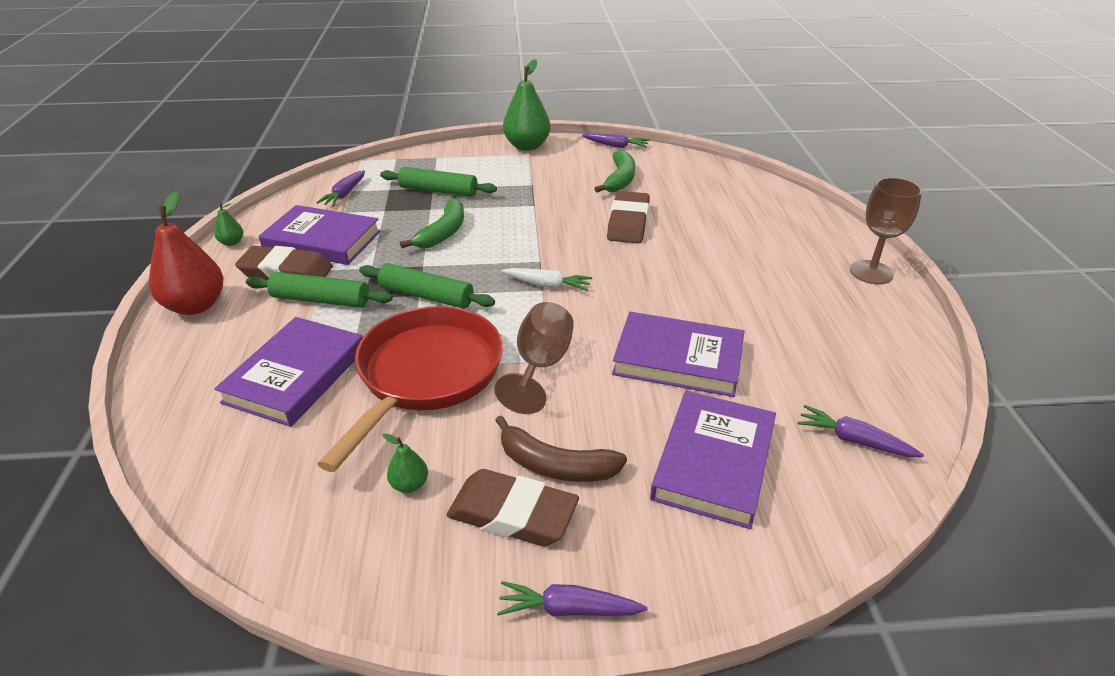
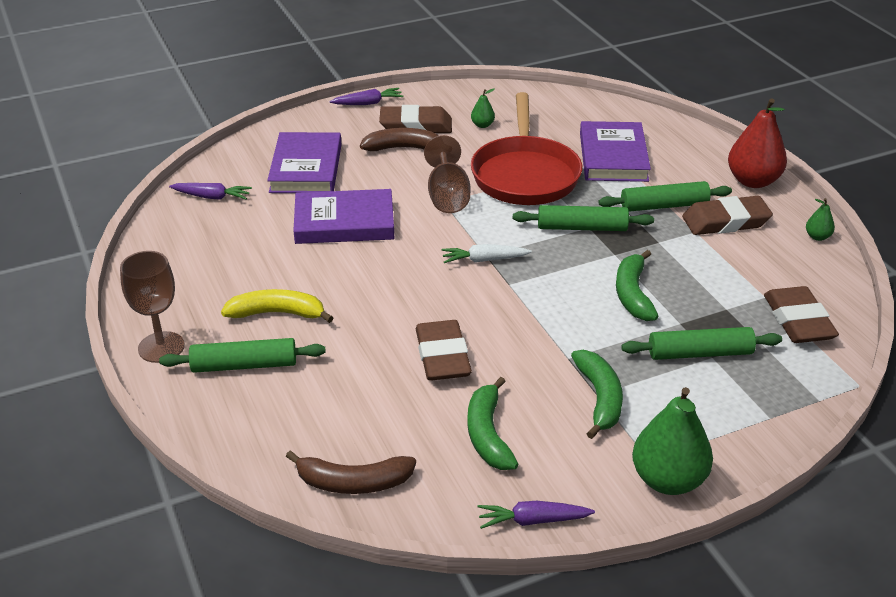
camera: 160 degrees right, 0 degrees up
(322, 240) = (739, 258): purple book -> none
(344, 194) = (798, 321): purple carrot -> brown eraser
(532, 182) = (599, 398): none -> green banana
(716, 174) = (353, 483): none -> brown banana
(763, 279) = (277, 313): none -> yellow banana
(793, 246) = (244, 365): none -> green rolling pin

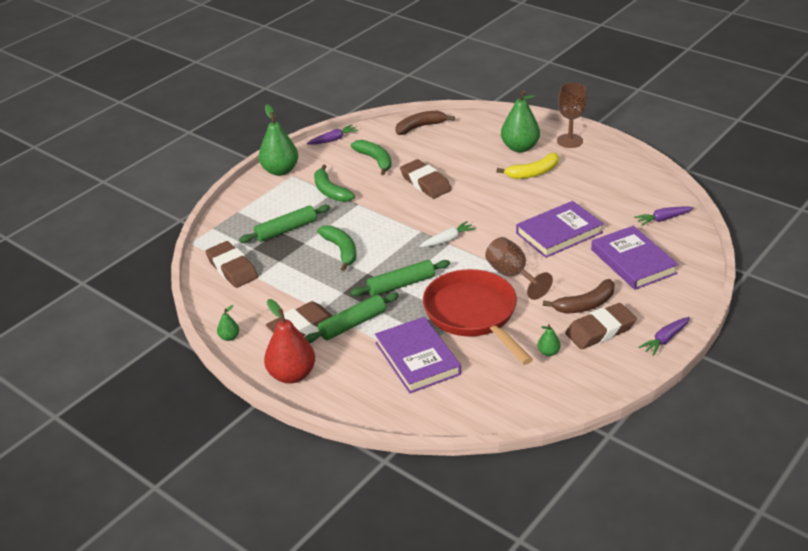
camera: 155 degrees right, 0 degrees up
(244, 365) = (520, 147): green rolling pin -> green pear

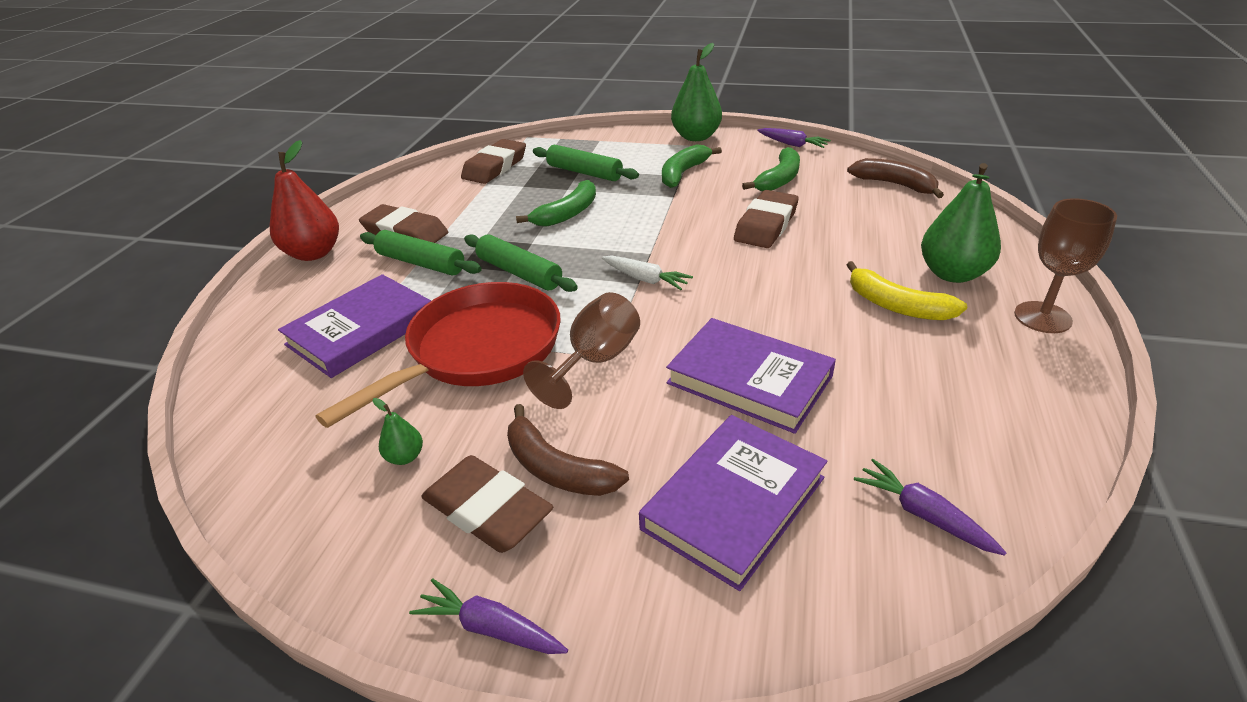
camera: 65 degrees right, 0 degrees up
(229, 337) = (374, 200): green pear -> none

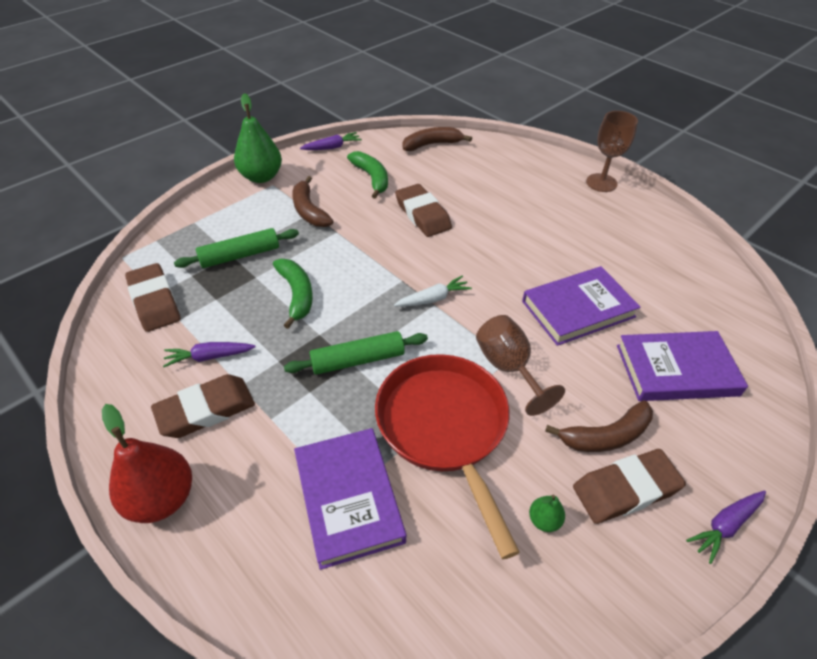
camera: 60 degrees left, 10 degrees up
(421, 263) = (275, 417): green rolling pin -> none
(683, 173) = (309, 210): green banana -> brown banana
(734, 503) = (676, 370): purple book -> purple book turned 75 degrees counterclockwise
(896, 306) = (554, 218): yellow banana -> none
(923, 515) = (717, 308): purple carrot -> purple carrot (209, 357)
(952, 274) = (541, 184): green pear -> none

